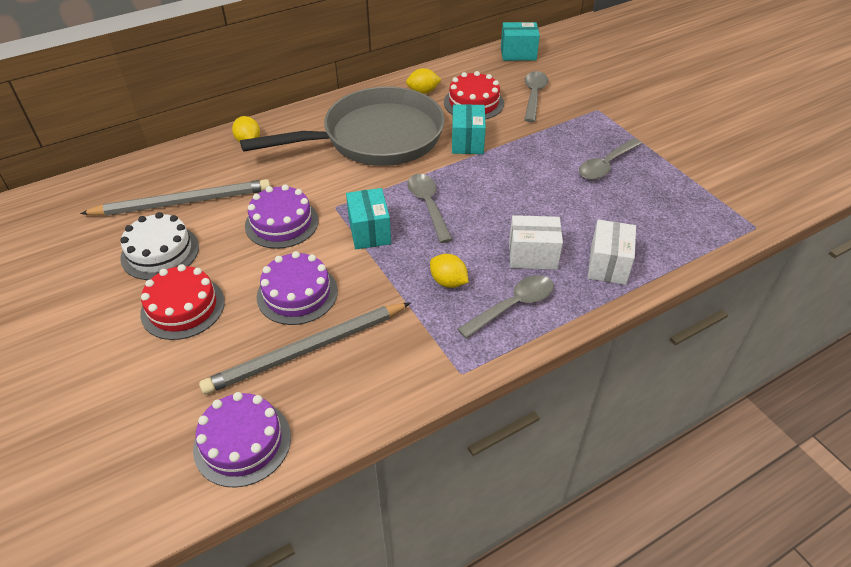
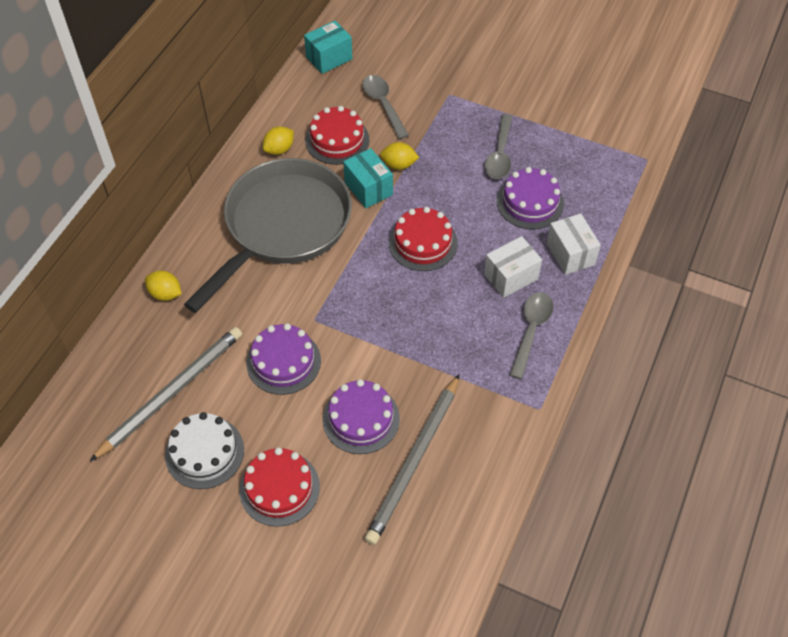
camera: 35 degrees left, 10 degrees up
(242, 442) = (436, 559): purple cake -> purple cake (530, 202)
(369, 231) = (366, 327): turquoise box -> none
(428, 205) = (391, 274): grey spoon -> none
(448, 282) = (468, 338): yellow lemon -> yellow lemon (399, 165)
(476, 196) = (423, 243): none -> red cake

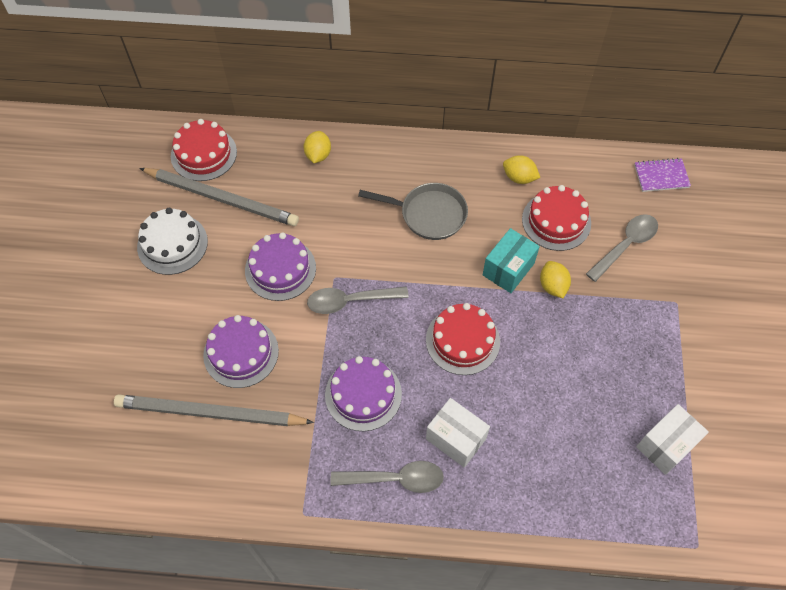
camera: 70 degrees right, 5 degrees up
(279, 488) = (153, 312): red cake -> red cake (204, 154)
(283, 226) = (429, 214): grey pan -> grey pan, size x0.51
(329, 58) = (661, 176): turquoise box -> purple notebook
(500, 154) = (617, 379): grey spoon -> grey spoon (350, 301)
(530, 202) = (565, 430): purple cake -> purple cake (363, 394)
(570, 254) = (513, 493): white box -> white box (666, 445)

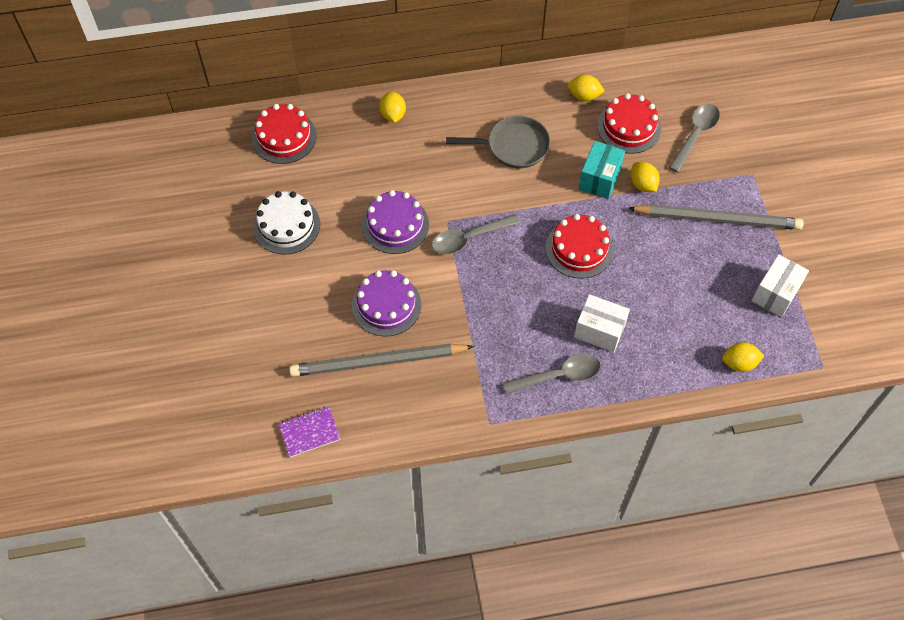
camera: 15 degrees left, 0 degrees up
(222, 198) = (317, 174): grey pencil -> grey pencil (718, 219)
(363, 394) = (507, 314): purple cake -> none
(601, 517) = (739, 363): none -> yellow lemon
(661, 176) = (709, 67): purple notebook -> purple notebook (309, 432)

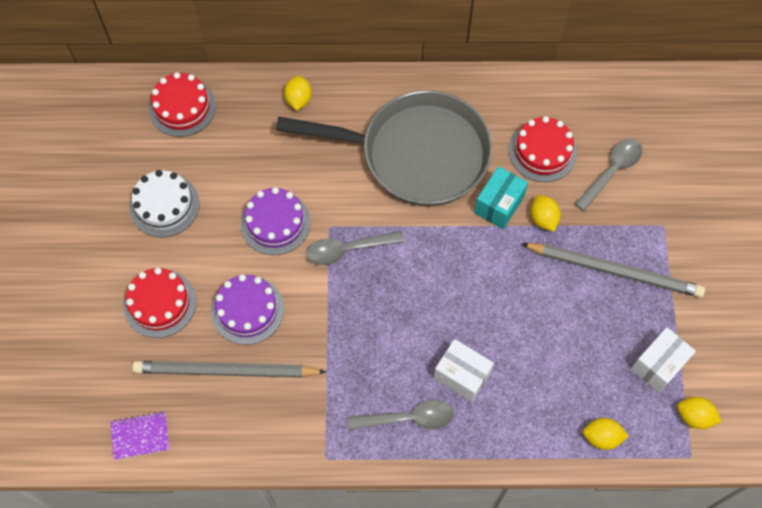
camera: 10 degrees right, 5 degrees up
(513, 146) = (416, 154): grey pan -> grey pan, size x1.95
(579, 249) = (460, 280): red cake -> red cake (160, 303)
(584, 96) = (502, 109): yellow lemon -> yellow lemon (694, 416)

